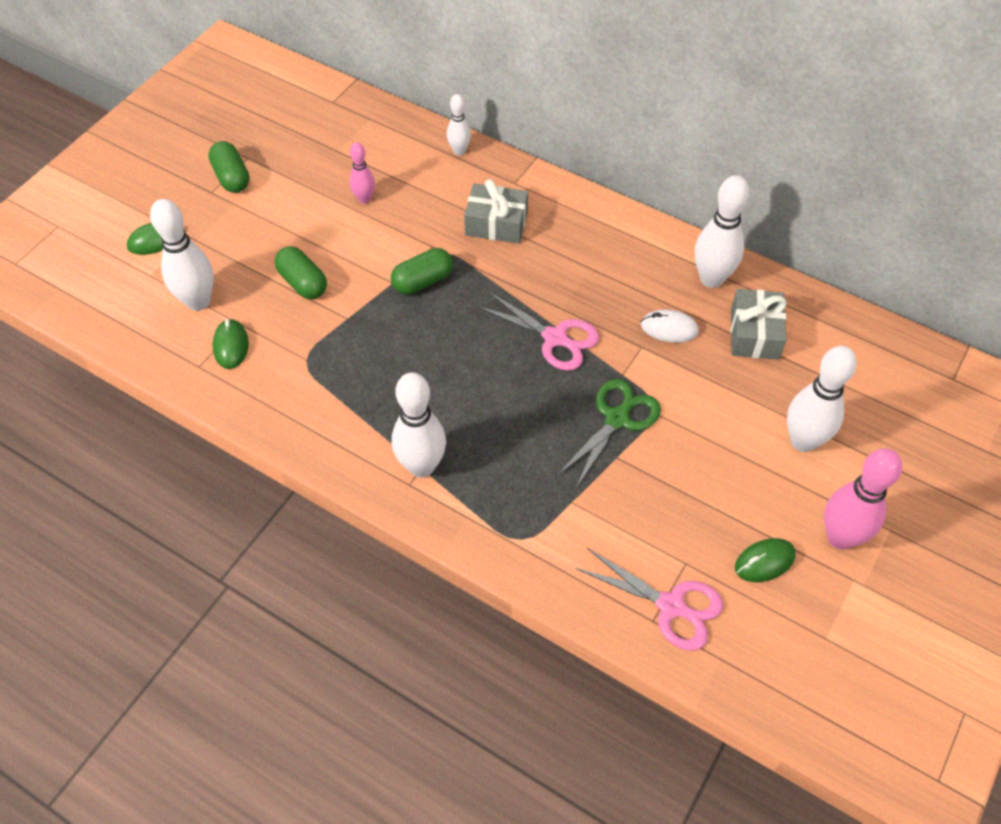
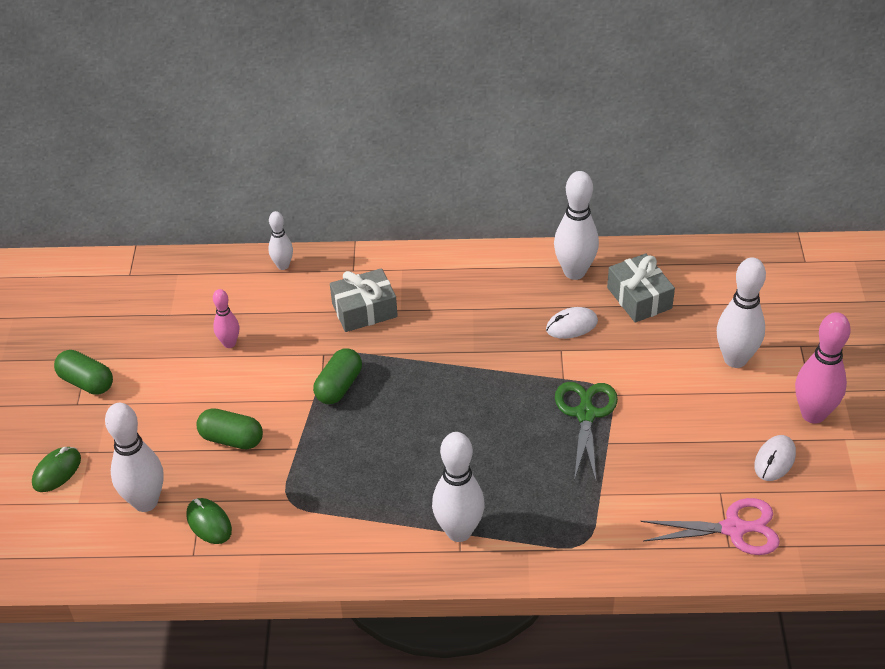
camera: 30 degrees left, 10 degrees down
(556, 338) = (488, 377): pink scissors -> none
(764, 561) = (774, 460): green mouse -> white mouse

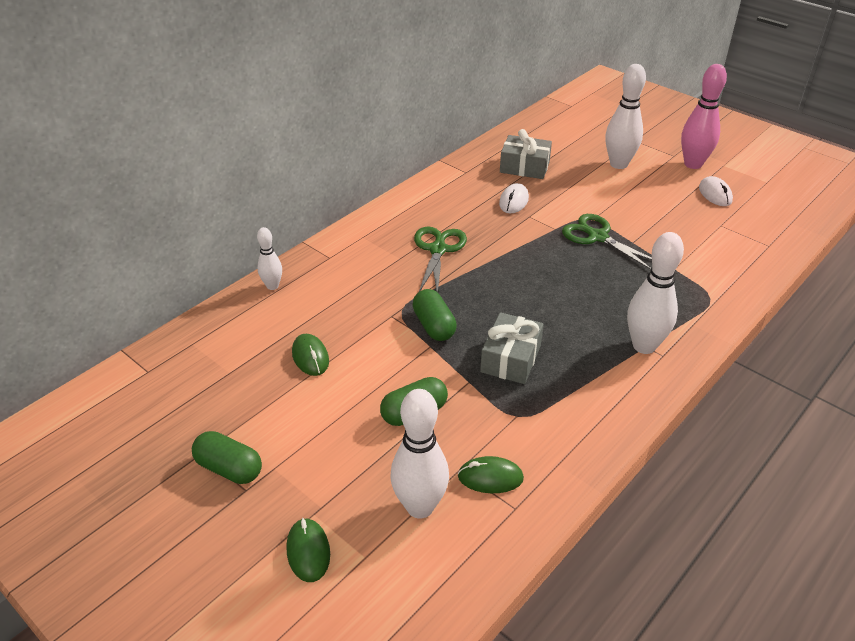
camera: 50 degrees left, 5 degrees down
(86, 382) = (229, 468): green capsule -> green capsule turned 45 degrees clockwise
(229, 343) = (310, 357): pink bowling pin -> green mouse
(364, 310) = (376, 273): grey gift -> grey gift (511, 359)
(440, 324) = (438, 249): none -> green scissors
(574, 272) = (469, 176): white bowling pin -> none
(735, 529) = (756, 236): pink scissors -> none

